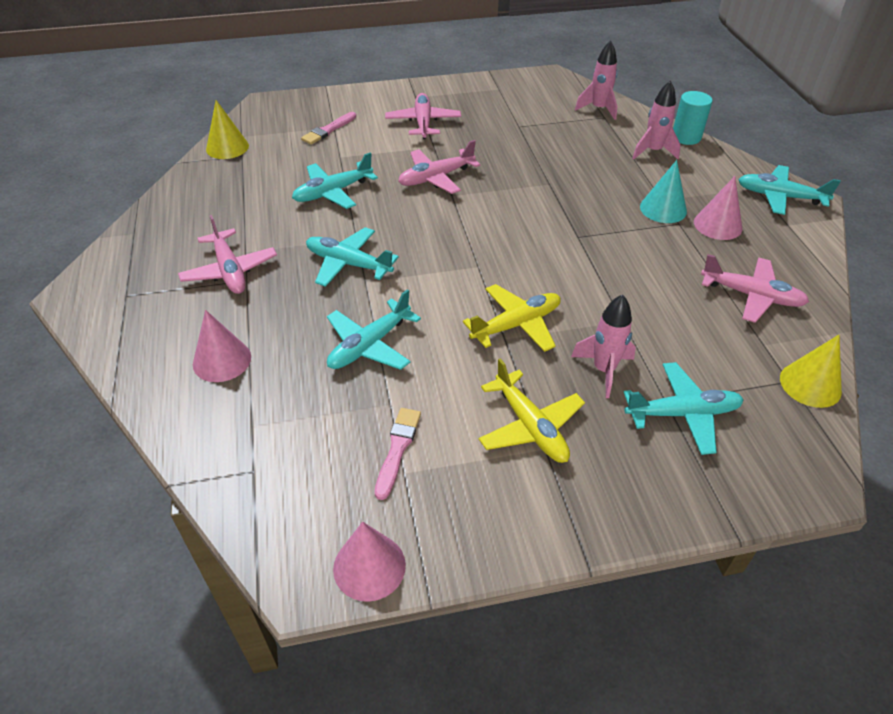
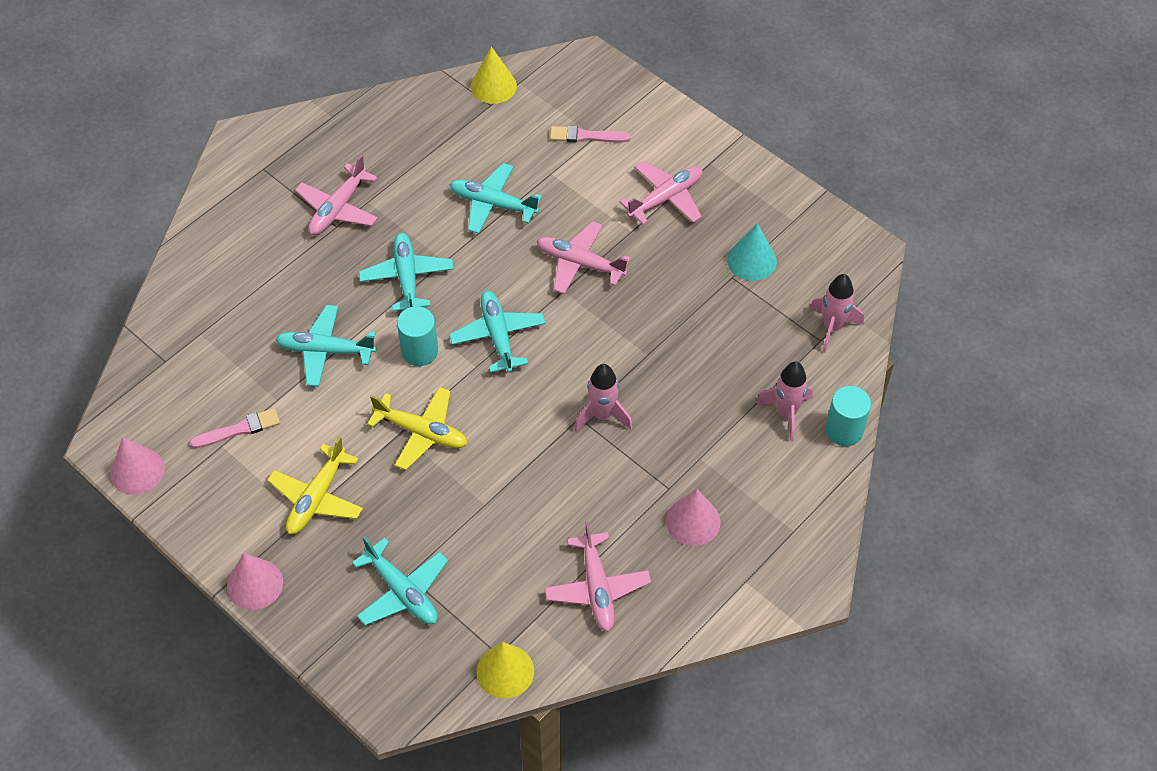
camera: 55 degrees right, 10 degrees up
(222, 360) = (244, 273): pink cone -> pink cone (255, 584)
(431, 289) = (420, 351): none -> turquoise cylinder
(603, 370) = (413, 517): pink rocket -> pink rocket (602, 415)
(663, 209) = (683, 465): turquoise cone -> turquoise cone (751, 260)
(779, 197) = (793, 557): turquoise plane -> turquoise plane (498, 336)

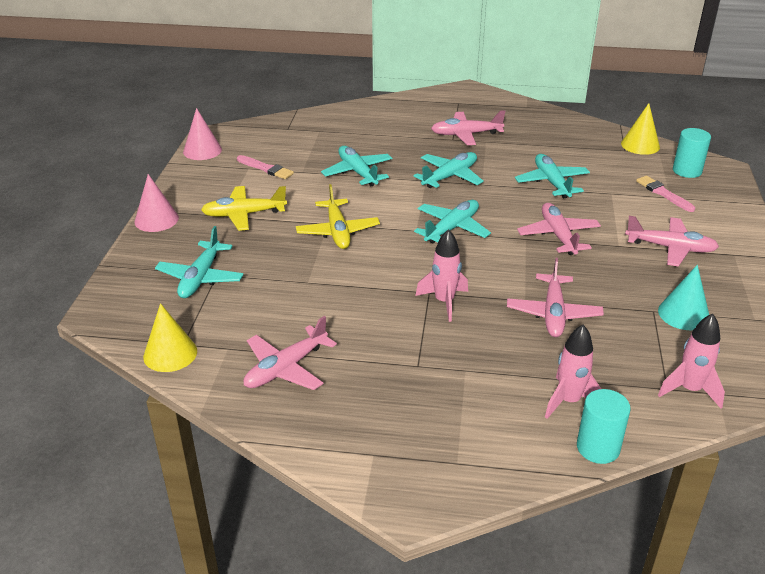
camera: 55 degrees right, 20 degrees down
(420, 351) = (400, 204): turquoise cylinder -> turquoise cylinder (687, 171)
(680, 347) = (553, 313): none -> pink plane
(693, 521) = (401, 393): pink cone -> none

